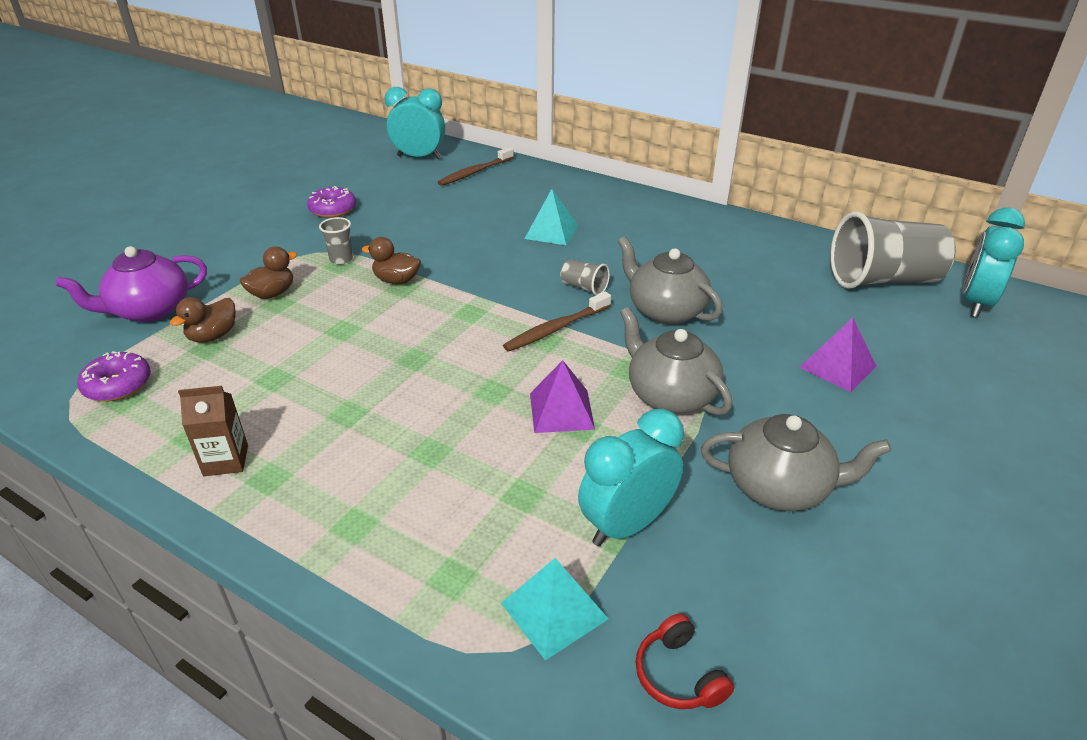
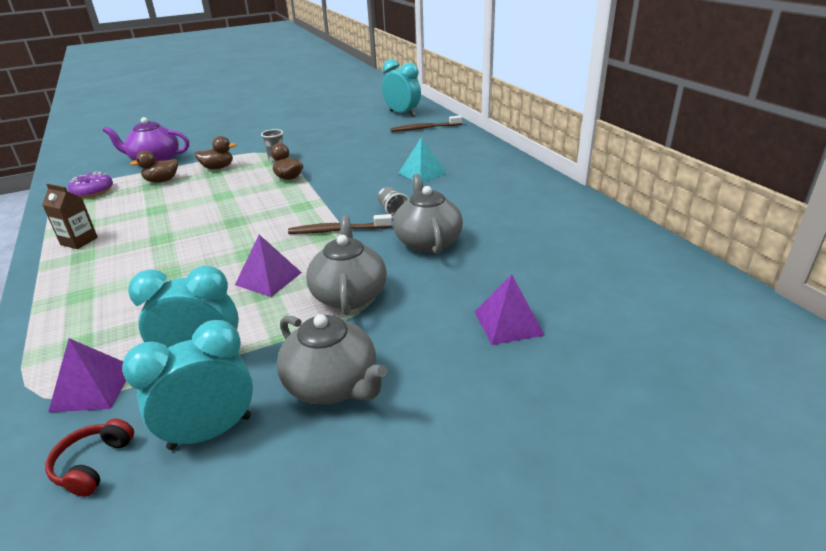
camera: 35 degrees right, 5 degrees down
(333, 209) = (311, 132): purple donut -> none
(554, 610) = (93, 388): turquoise pyramid -> purple pyramid
(882, 280) = (652, 274): grey cup -> none
(975, 303) = (728, 321): turquoise clock -> turquoise clock (210, 432)

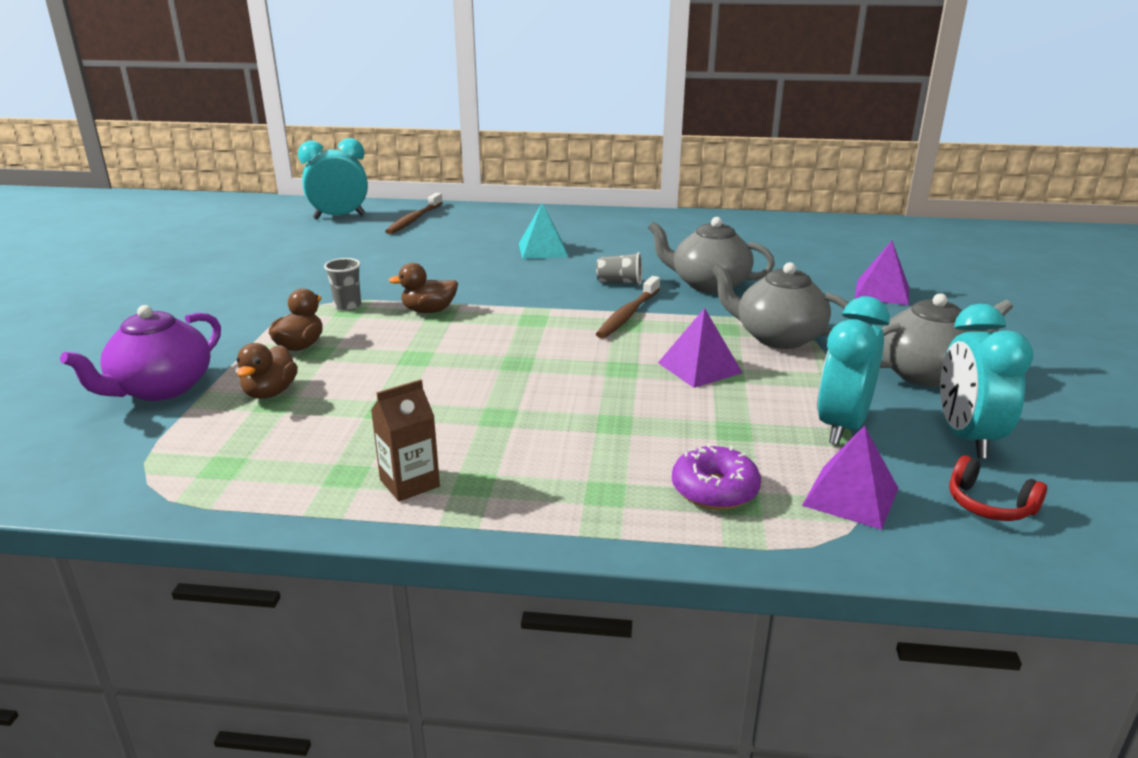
camera: 60 degrees left, 5 degrees down
(93, 191) = (199, 457): purple donut -> purple donut (714, 489)

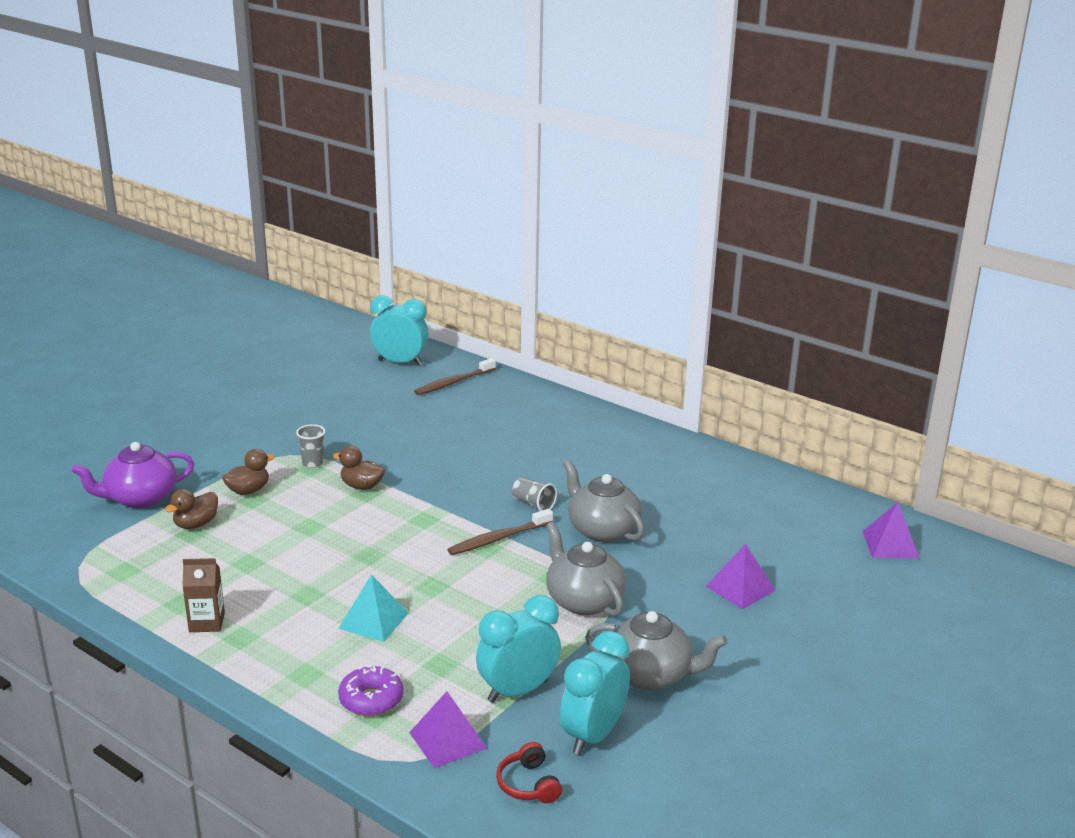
camera: 30 degrees right, 0 degrees up
(542, 250) = (516, 449): turquoise pyramid -> turquoise pyramid (373, 620)
(699, 368) = (486, 606): purple pyramid -> purple pyramid (890, 545)

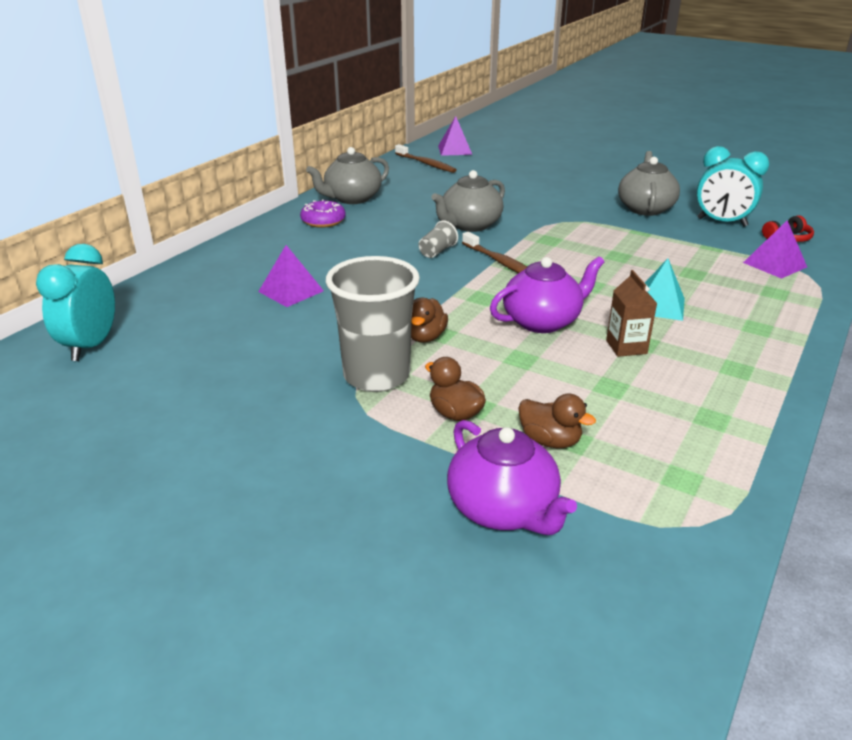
camera: 95 degrees left, 5 degrees up
(207, 622) = (730, 393): brown carton -> brown carton (626, 347)
(313, 463) = (376, 376): grey cup -> grey cup, size x2.33
(366, 546) = (542, 321): none -> purple teapot
(371, 699) = (760, 296): purple donut -> purple donut (323, 221)
(453, 382) = (166, 305): brown toothbrush -> brown toothbrush (426, 164)
(518, 691) = (699, 245): turquoise clock -> none
(583, 600) = (573, 229): grey teapot -> grey teapot (352, 198)
(740, 588) = (527, 185): purple pyramid -> purple pyramid (291, 291)

